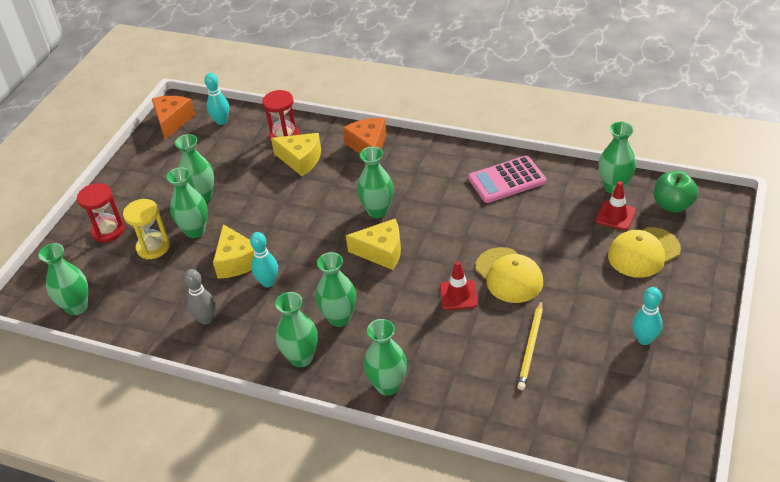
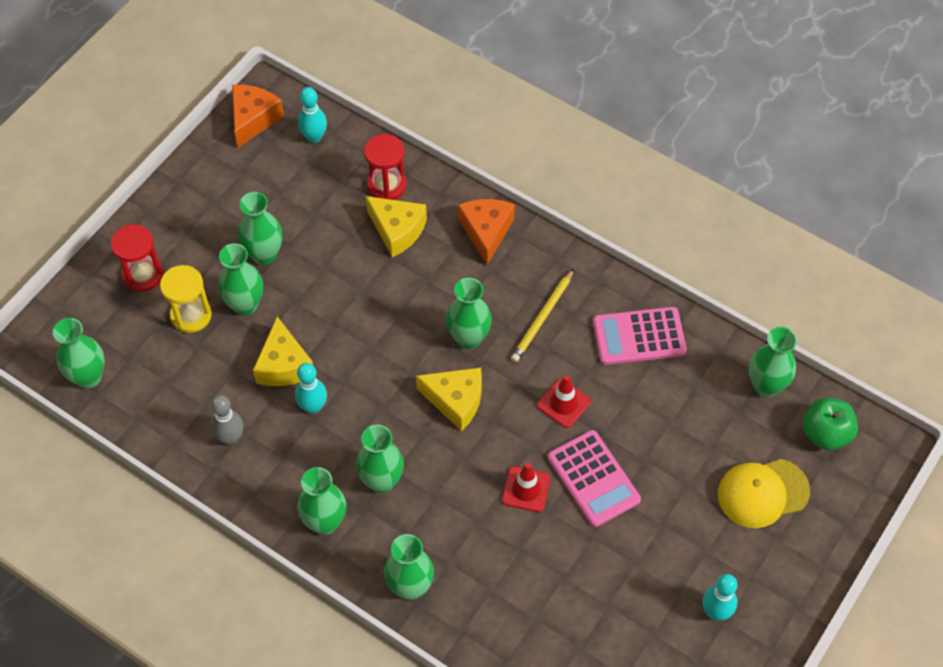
camera: 10 degrees right, 15 degrees up
(509, 275) = (593, 479): yellow cap -> pink calculator
(531, 346) = (585, 583): yellow pencil -> yellow pencil (543, 317)
(615, 216) = (750, 429): red traffic cone -> red traffic cone (563, 403)

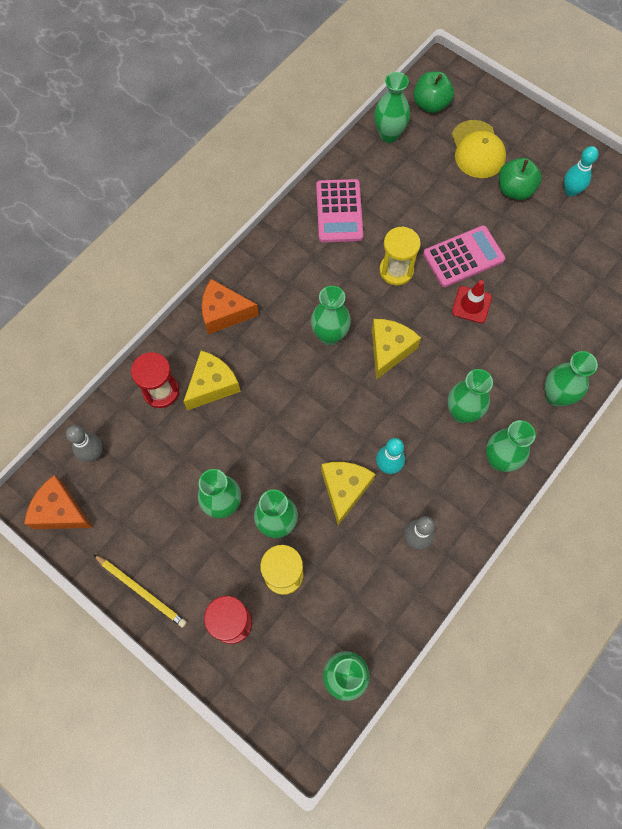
camera: 85 degrees left, 10 degrees up
(284, 365) = (344, 489): yellow cheese -> yellow cheese turned 75 degrees counterclockwise
(314, 137) = (93, 453): turquoise bowling pin -> grey bowling pin
(543, 317) = (315, 277): yellow pencil -> yellow pencil (141, 590)
(563, 403) = (396, 270): red traffic cone -> yellow hourglass
(705, 540) = (514, 190): none -> green apple

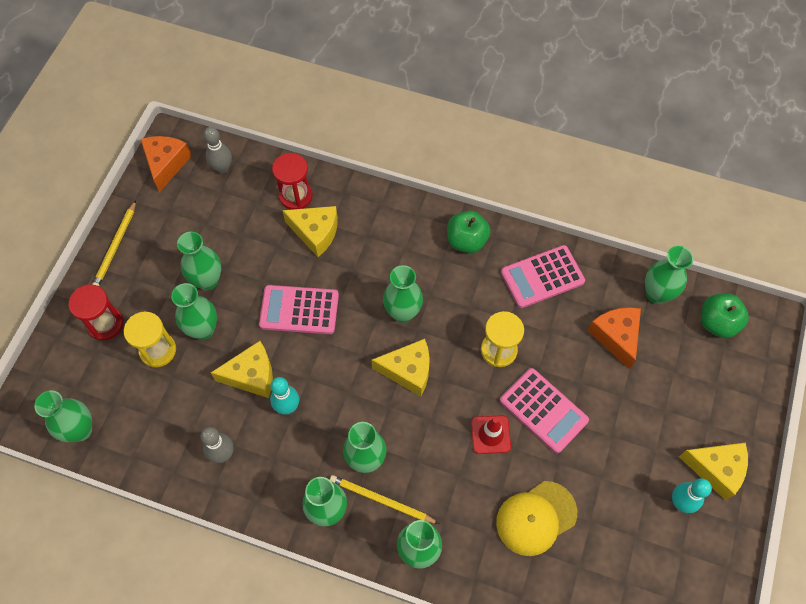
camera: 70 degrees right, 5 degrees down
(224, 313) = (390, 217): orange cheese -> orange cheese (616, 336)
(291, 425) = (299, 310): none -> pink calculator
(477, 149) = (684, 387): yellow cap -> yellow cap (536, 518)
(503, 411) = (381, 500): none -> yellow pencil
(514, 190) = (651, 440): green apple -> green apple (466, 241)
(551, 157) = (716, 469): none -> yellow cheese

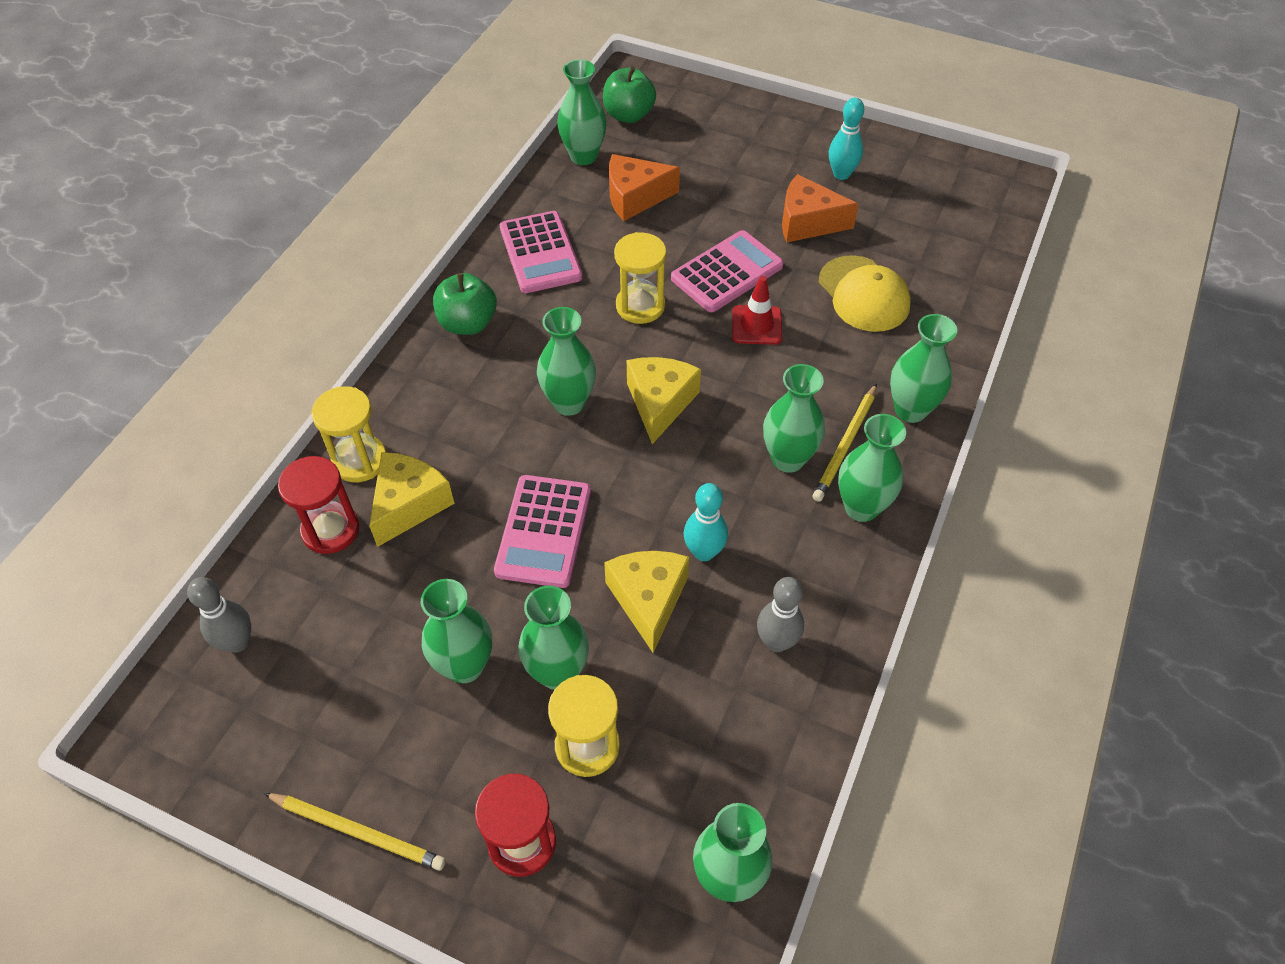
camera: 85 degrees left, 10 degrees down
(166, 164) = (196, 742): orange cheese -> orange cheese (807, 222)
(346, 200) = (359, 460): none -> yellow hourglass
(716, 469) = (803, 143): yellow cheese -> none

